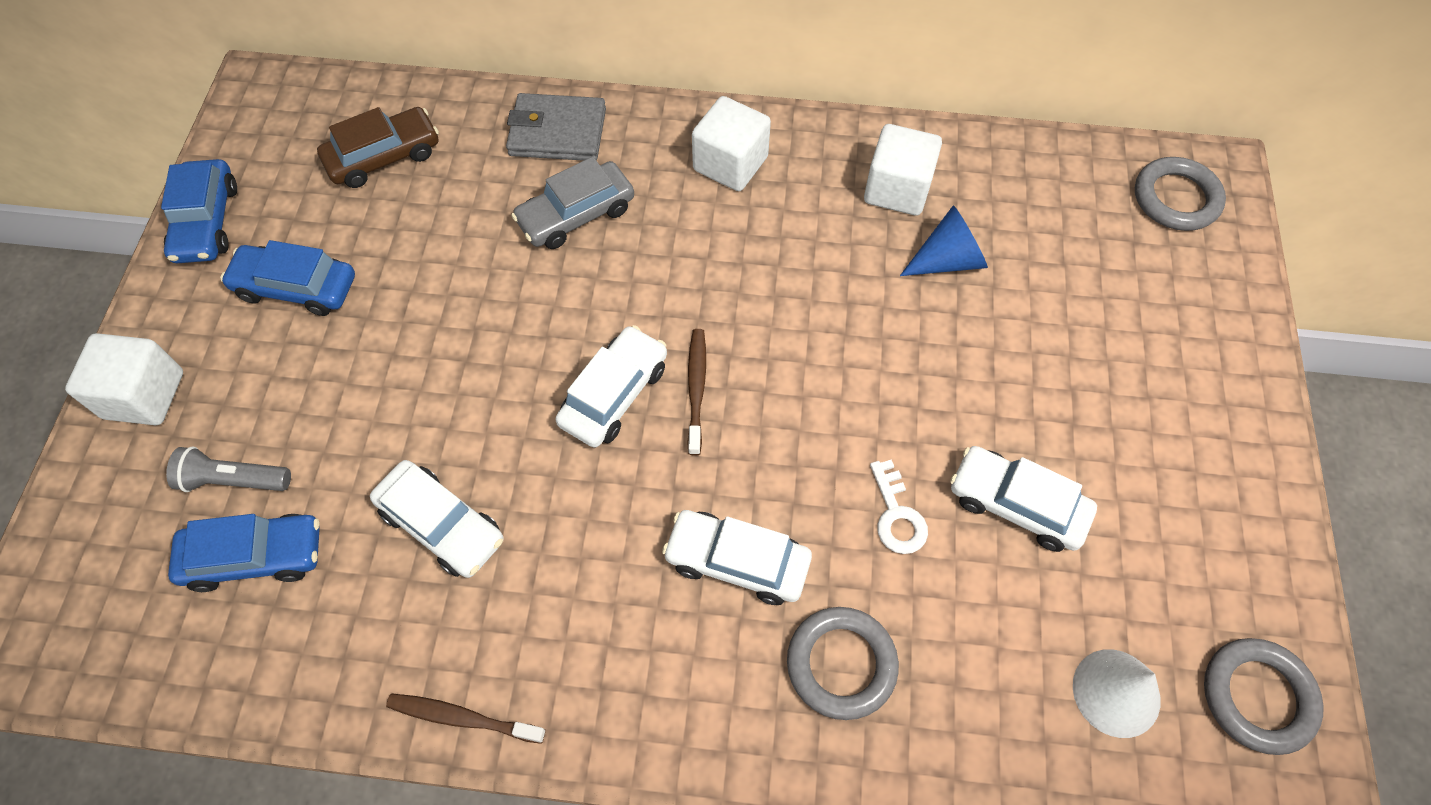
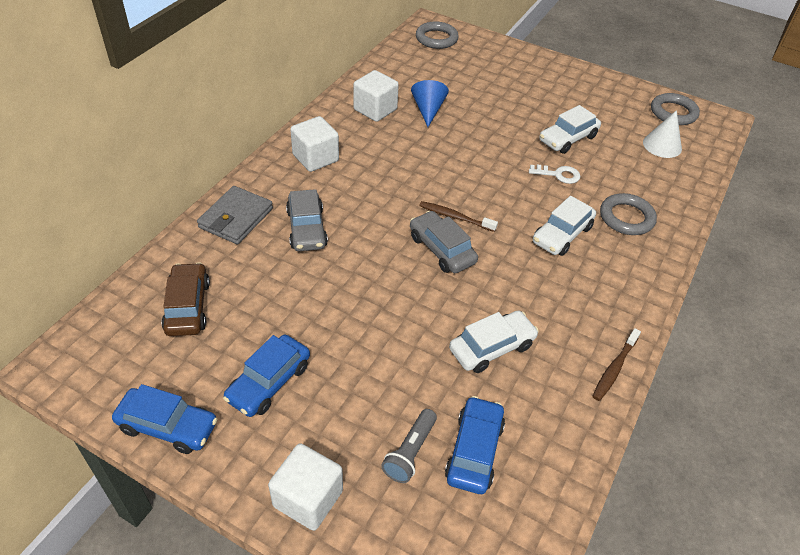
camera: 70 degrees left, 15 degrees down
(614, 394) = (442, 249): white car -> grey car

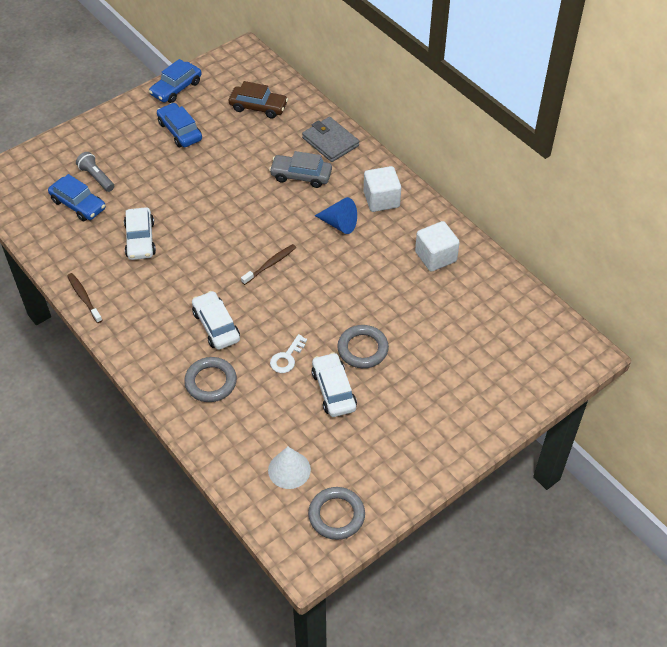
camera: 115 degrees right, 5 degrees up
(308, 498) = (99, 131): white cube -> none
(428, 110) = (421, 296): blue cone -> blue cone (339, 224)
(436, 38) = (552, 348): grey ring -> grey ring (362, 349)
(442, 249) = (240, 244): grey car -> none

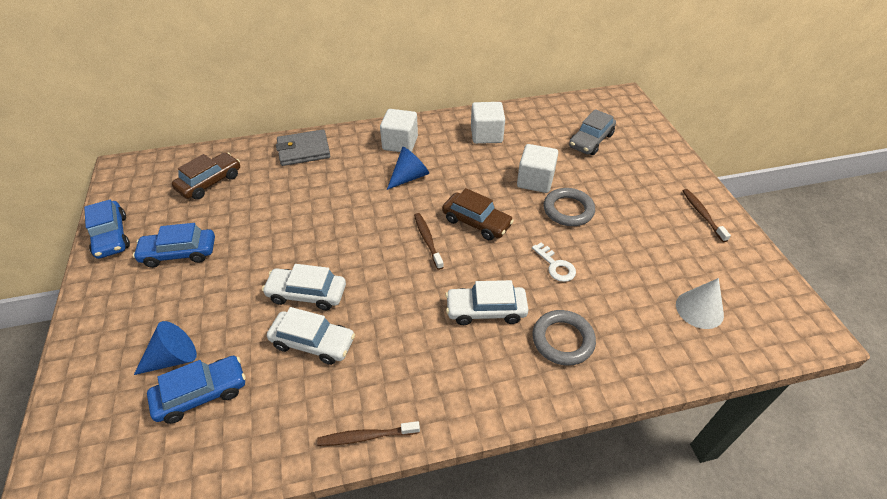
camera: 65 degrees left, 5 degrees down
(96, 177) = (173, 358): grey flashlight -> blue cone
(301, 176) = (329, 182): grey car -> grey car (590, 140)
(309, 289) = (476, 222): none -> brown car
(333, 390) = (609, 245): white car -> white car (307, 294)
(336, 515) = (761, 291): grey ring -> none
(389, 314) = (535, 181): none -> white cube
(418, 456) = (702, 214): none -> brown toothbrush

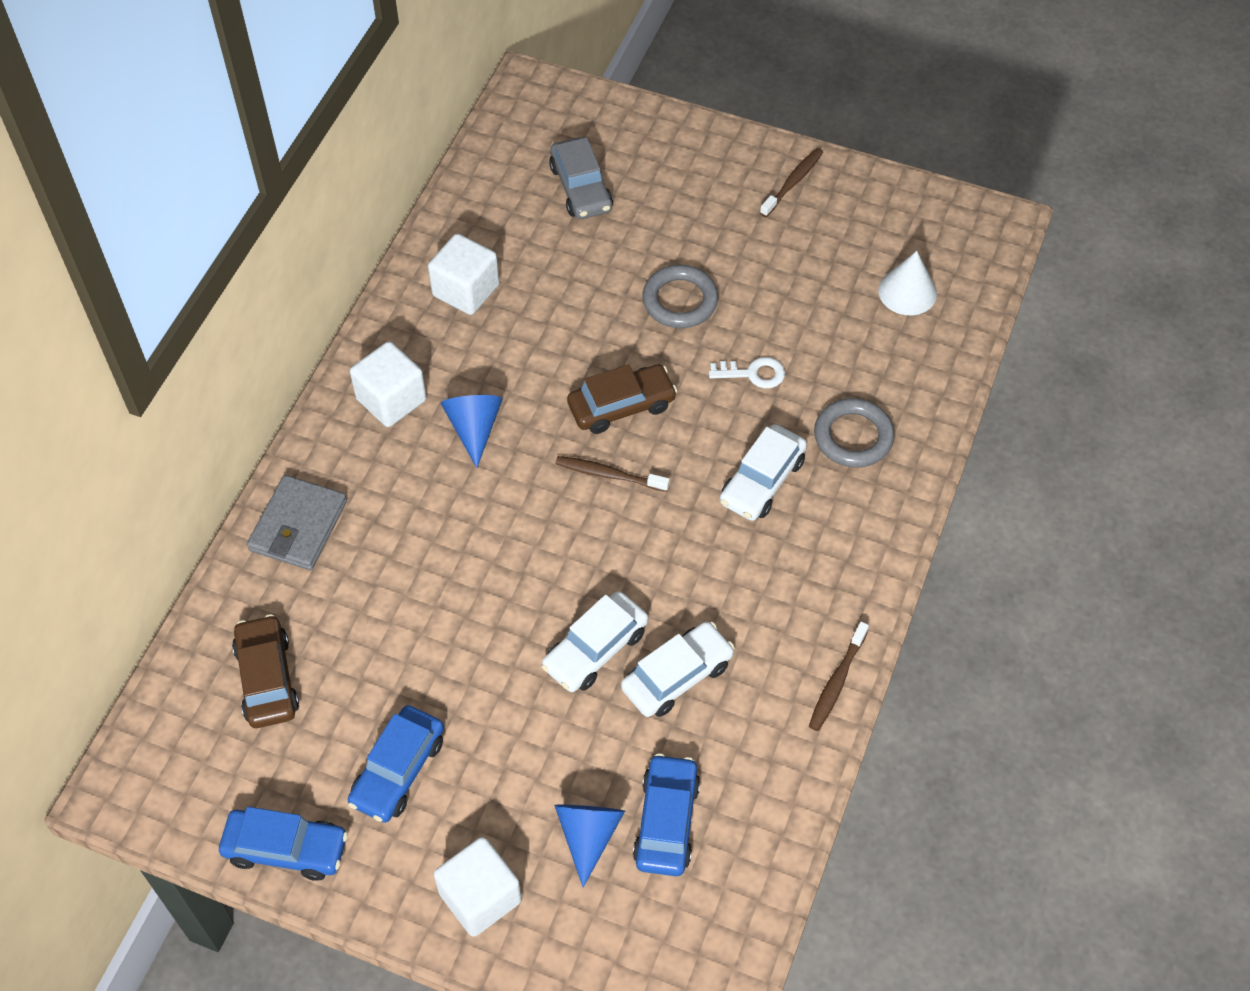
camera: 55 degrees left, 10 degrees up
(535, 181) = (602, 298): white cube -> white cube (480, 897)
(702, 214) = (793, 182): brown toothbrush -> brown toothbrush turned 105 degrees clockwise

